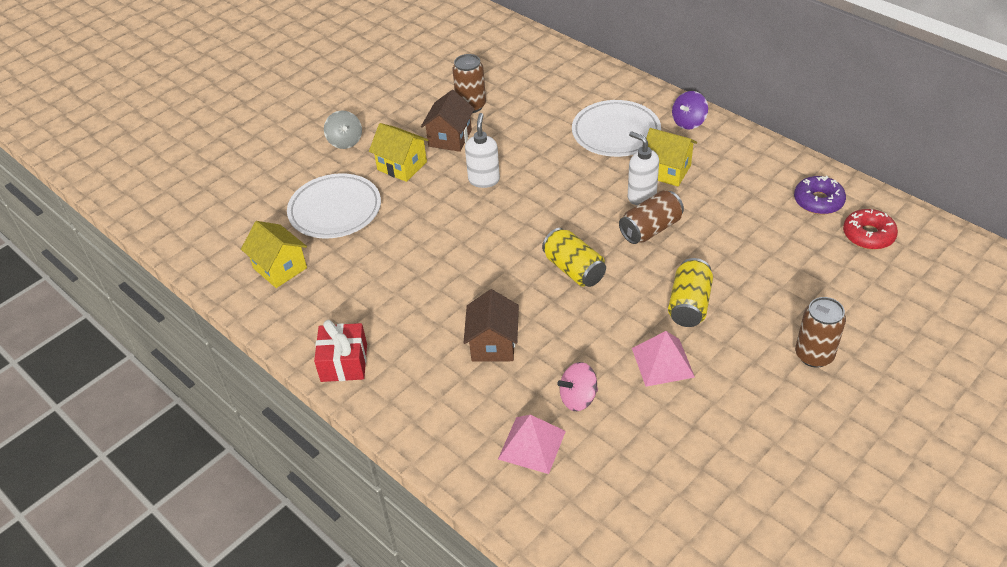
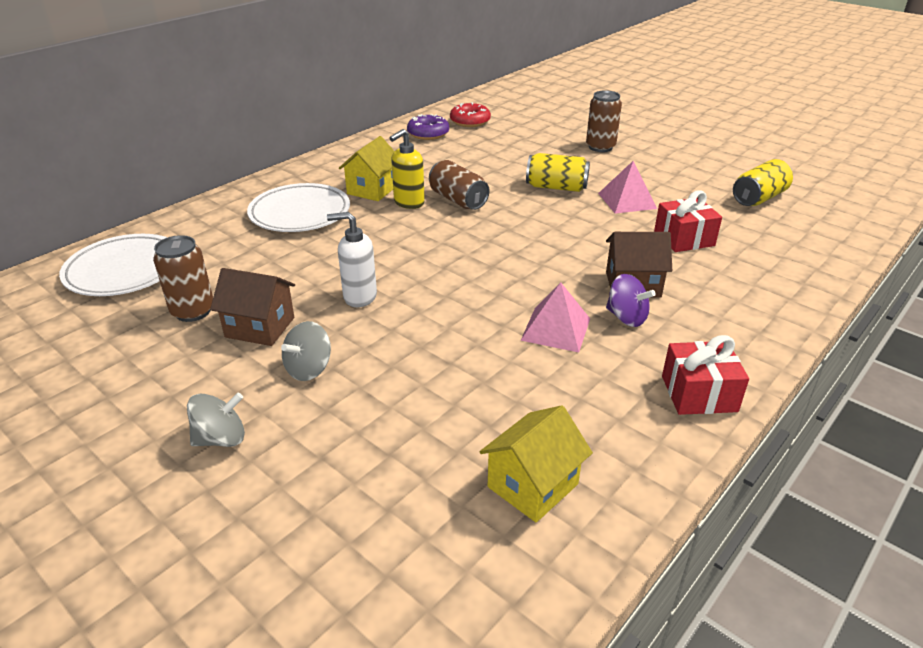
camera: 95 degrees left, 10 degrees down
(335, 210) = (399, 433): white plate -> white plate (124, 270)
(402, 166) = (309, 369): yellow house -> grey spinning top
(532, 445) = (749, 261): pink pyramid -> pink pyramid (556, 329)
(574, 269) = (517, 239): yellow can -> yellow can (759, 198)
(578, 398) = (684, 238): pink spinning top -> red gift
(641, 196) = (408, 203): white soap dispenser -> yellow soap dispenser
(688, 122) = (299, 177): purple spinning top -> purple spinning top (626, 317)

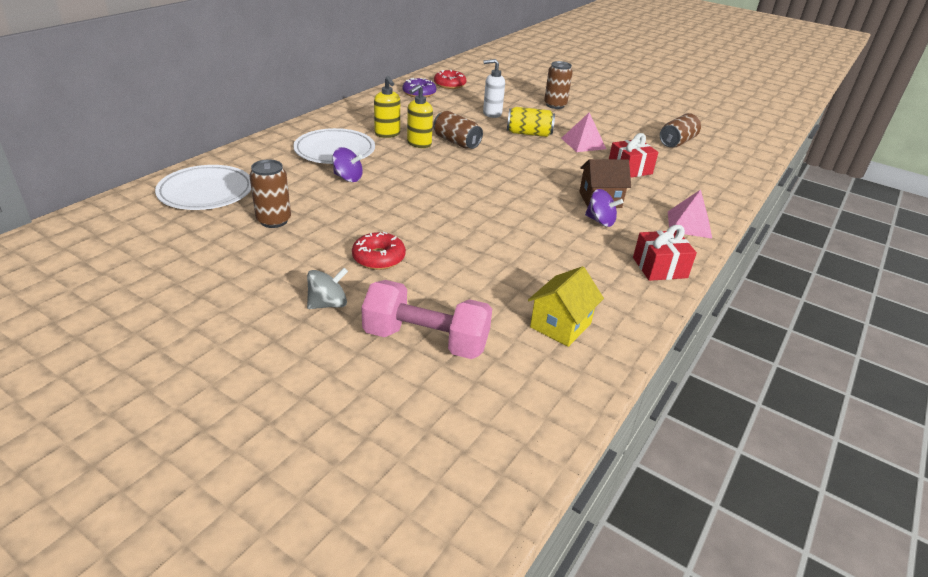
camera: 10 degrees left, 0 degrees up
(260, 327) = (331, 231): brown house -> none
(304, 251) = (348, 178): none -> purple spinning top
(309, 369) = (378, 258): grey spinning top -> red donut
(335, 503) = (426, 340): none -> pink dumbbell
(359, 297) = (401, 209): white soap dispenser -> white soap dispenser (492, 114)
(372, 190) = (387, 134): yellow house -> yellow soap dispenser
(556, 329) = (552, 229): pink pyramid -> pink pyramid (689, 224)
(759, 198) = (677, 142): yellow can -> brown can

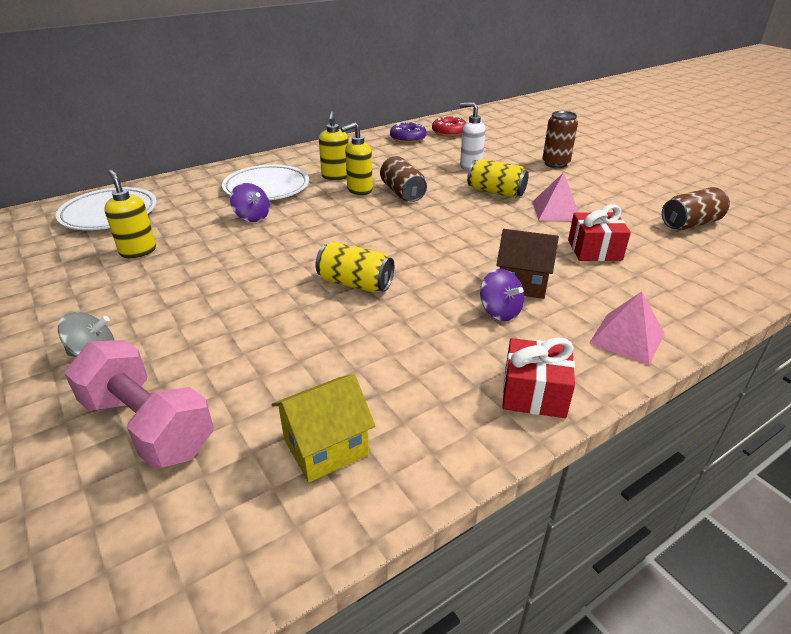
camera: 25 degrees right, 0 degrees up
(274, 221) = (138, 251): brown can -> yellow soap dispenser
(378, 258) = (197, 310): red donut -> none
(484, 218) = (355, 284): none -> yellow can

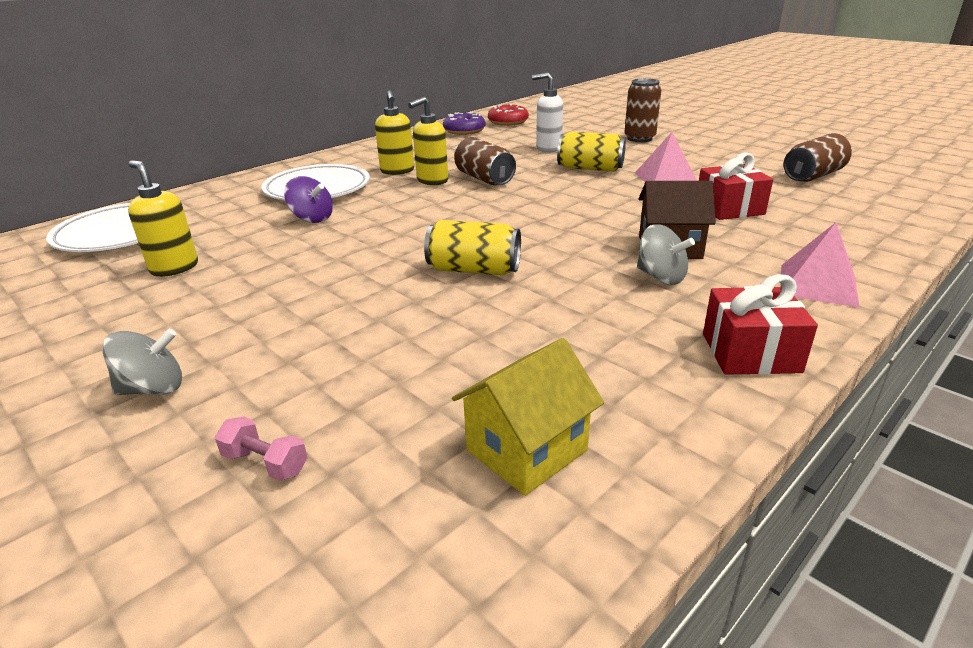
camera: 10 degrees left, 5 degrees down
(148, 426) = (265, 463): pink dumbbell -> pink dumbbell, size x0.40
(499, 312) = (661, 277): purple spinning top -> grey spinning top

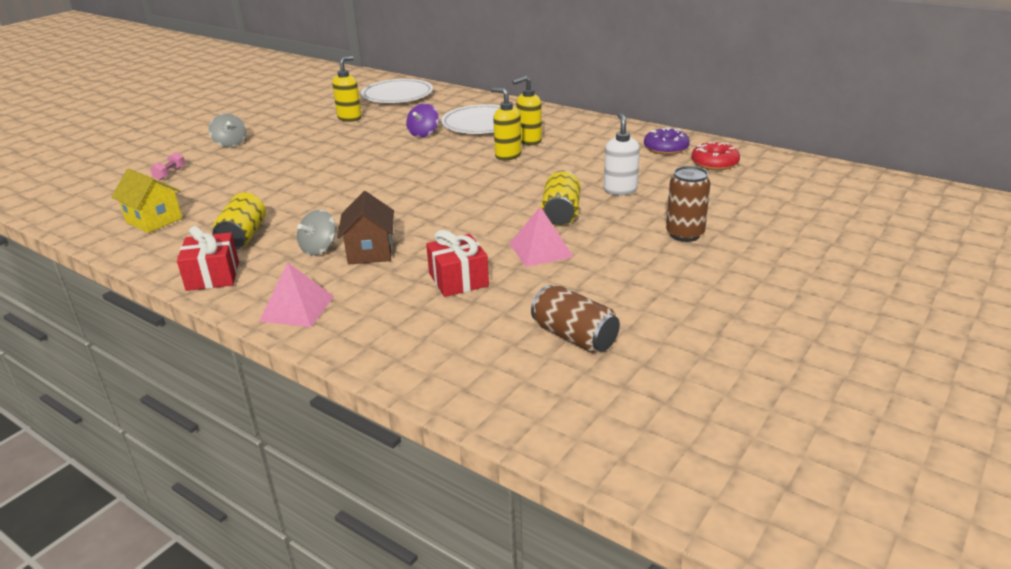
camera: 80 degrees right, 0 degrees up
(474, 270) = (338, 189): yellow can -> yellow can (243, 236)
(484, 178) = (518, 173): brown can -> none

